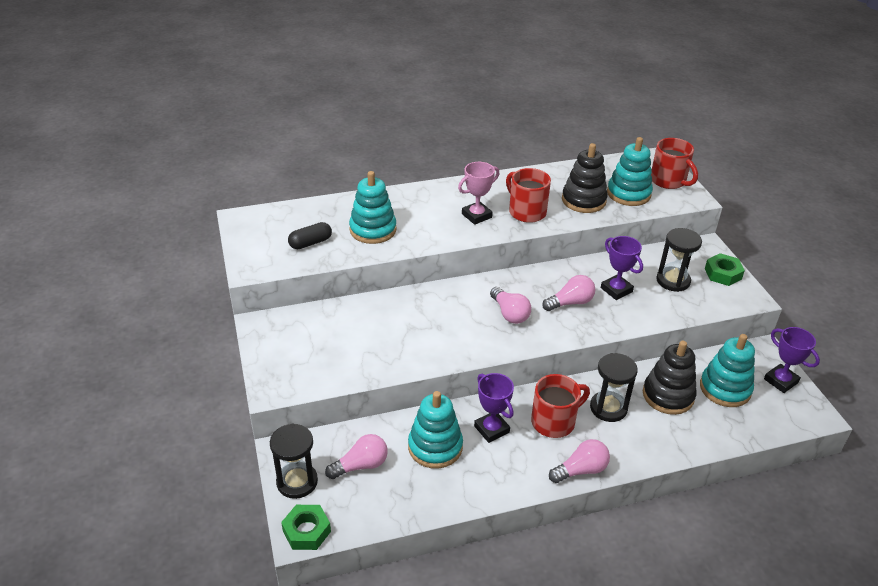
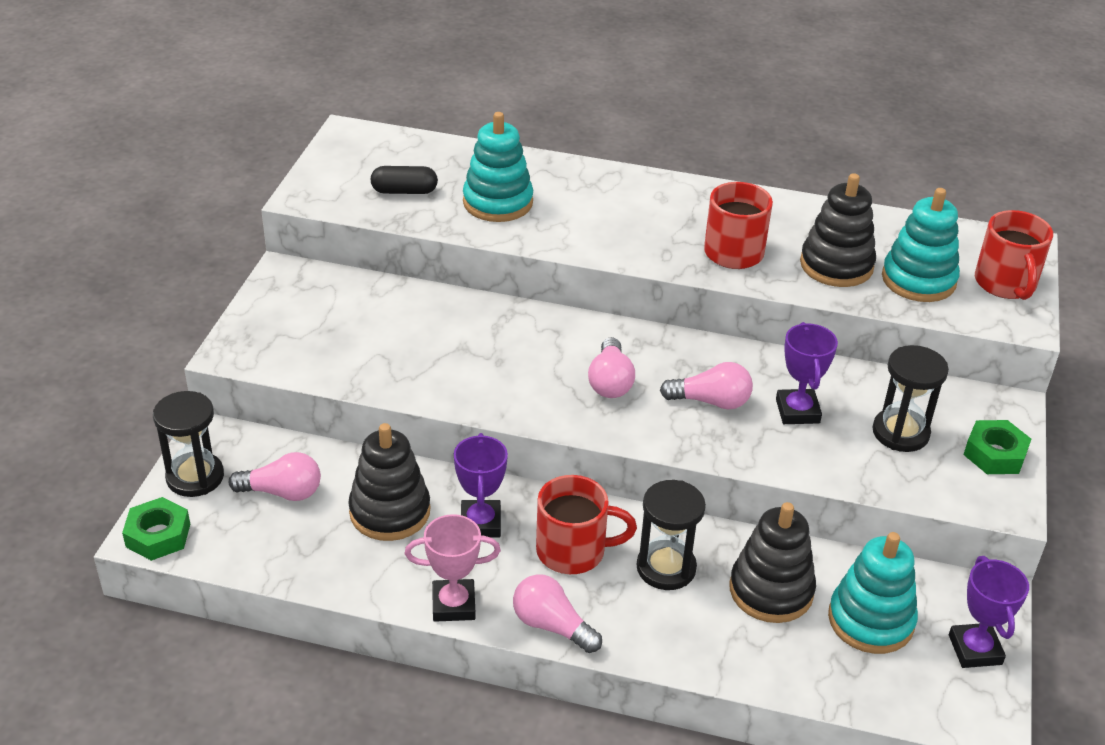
camera: 30 degrees right, 0 degrees up
(435, 447) = (390, 511): turquoise stacking toy -> black stacking toy
(476, 216) = (655, 232): pink trophy -> pink trophy (453, 604)
(581, 470) = (552, 626): pink light bulb -> pink light bulb turned 150 degrees counterclockwise

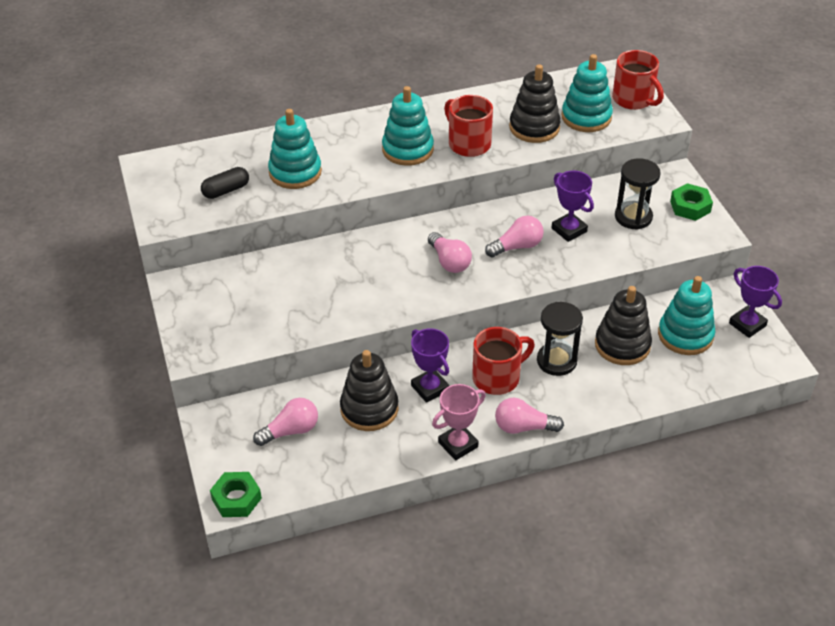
camera: 30 degrees left, 5 degrees up
(195, 477) = (224, 450): black hourglass -> none
(652, 229) = (407, 149): none -> turquoise stacking toy

